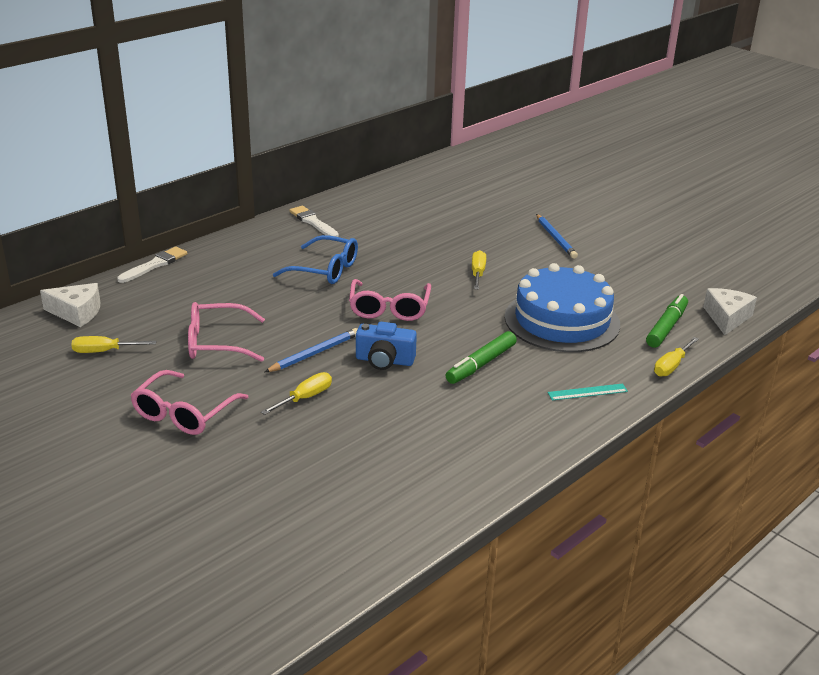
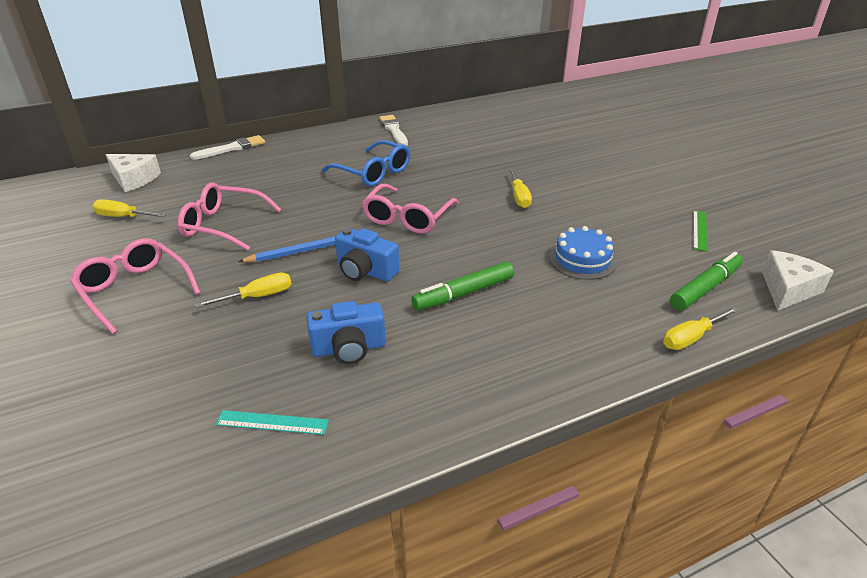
camera: 20 degrees right, 5 degrees up
(184, 413) = (135, 290): pink glasses -> pink glasses turned 90 degrees clockwise
(415, 422) = (349, 348): none -> blue camera
(477, 273) = (519, 197): yellow screwdriver -> yellow screwdriver turned 150 degrees clockwise
(555, 238) = (621, 173): blue pencil -> none
(562, 320) = (582, 260): blue cake -> blue cake, size x0.52
(587, 392) = (568, 351): turquoise ruler -> turquoise ruler (272, 422)
(643, 280) = (699, 230): none -> green ruler

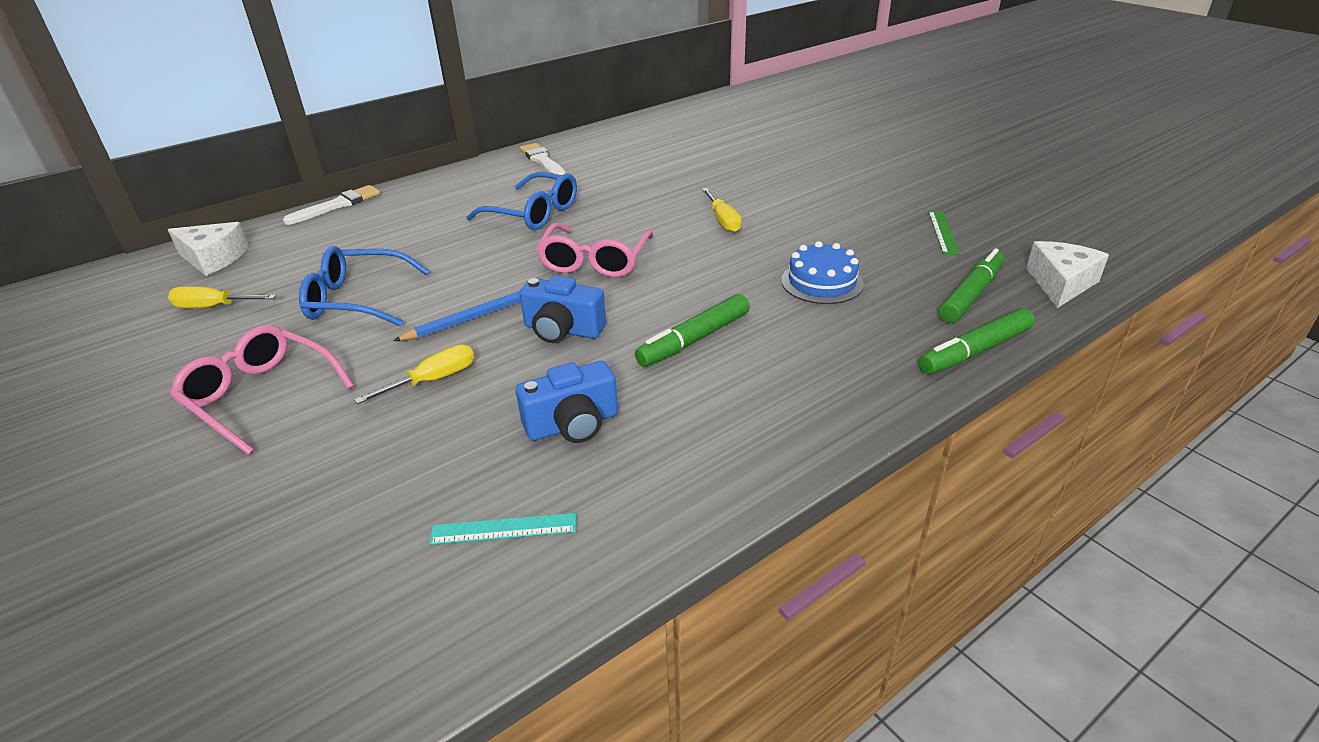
camera: 10 degrees left, 0 degrees up
(223, 225) = (357, 300): pink glasses -> blue glasses
(691, 338) = (974, 351): yellow screwdriver -> green marker

